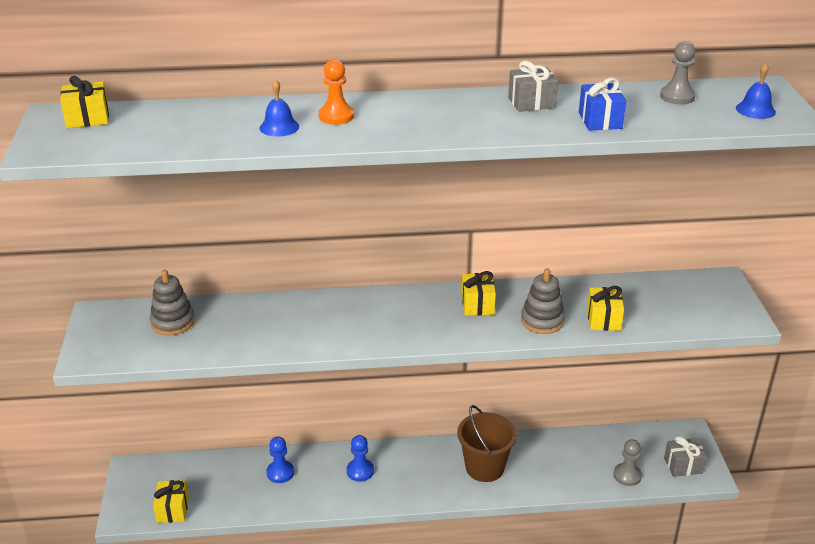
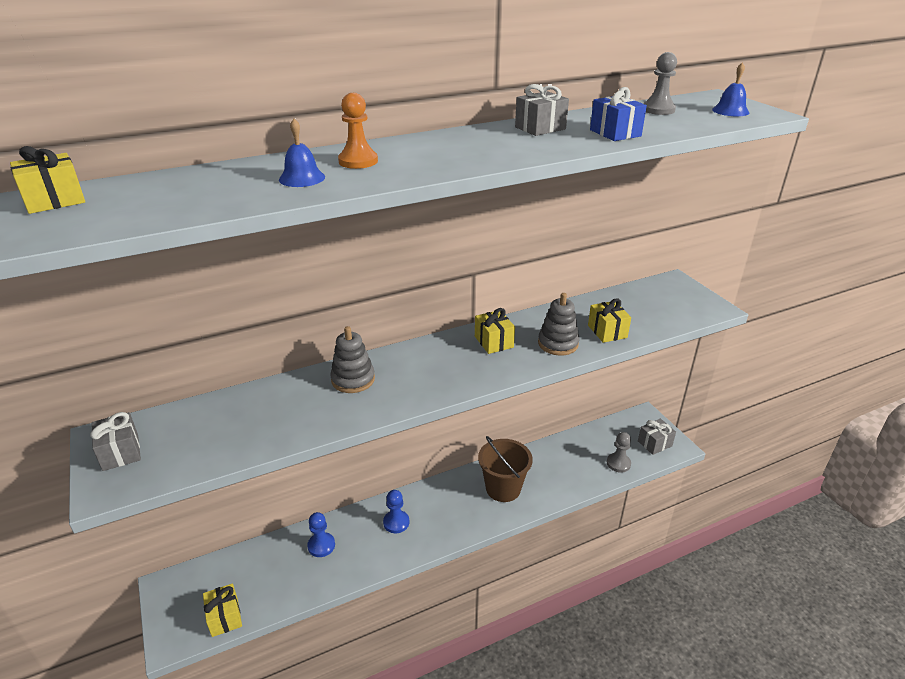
camera: 20 degrees left, 0 degrees up
(107, 330) = (120, 452): none -> grey gift
(173, 322) = (196, 425): grey stacking toy -> grey stacking toy (353, 379)

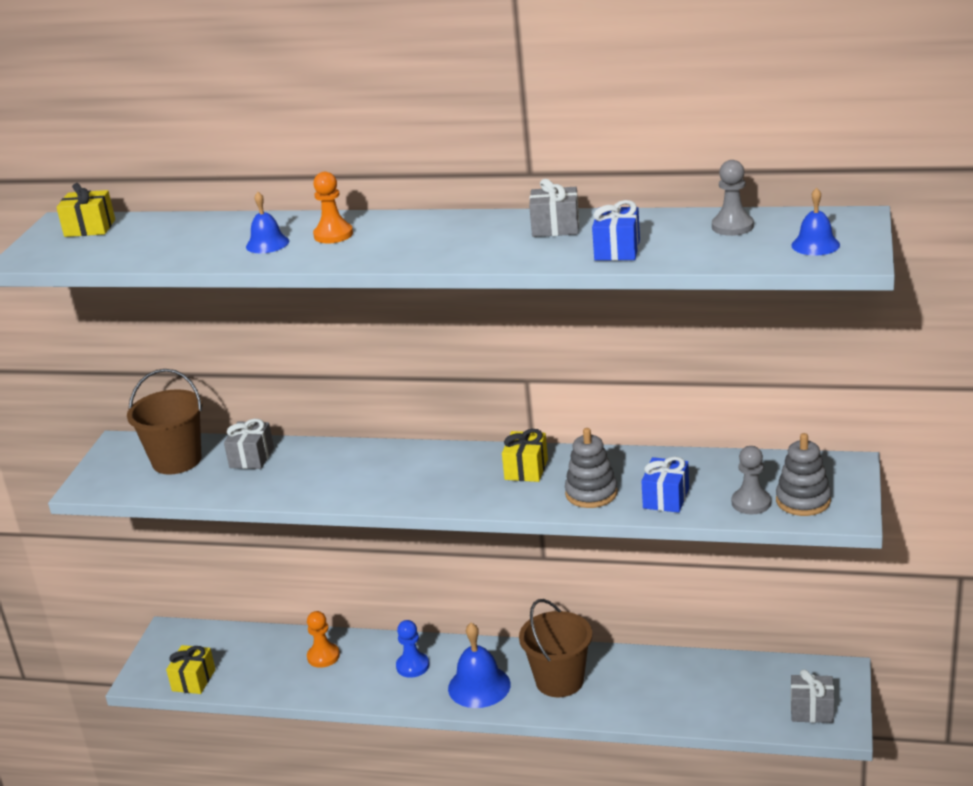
camera: 40 degrees right, 5 degrees down
(120, 452) = (120, 462): grey gift -> grey gift (251, 458)
(183, 431) = (177, 460): none -> brown bucket
(321, 545) = (323, 656): blue pawn -> orange pawn
(353, 379) = (350, 462): grey stacking toy -> grey stacking toy (803, 501)
(456, 516) = (479, 686): none -> blue bell
(607, 331) = (666, 498): yellow gift -> blue gift
(618, 463) = (732, 712): grey pawn -> grey pawn (751, 503)

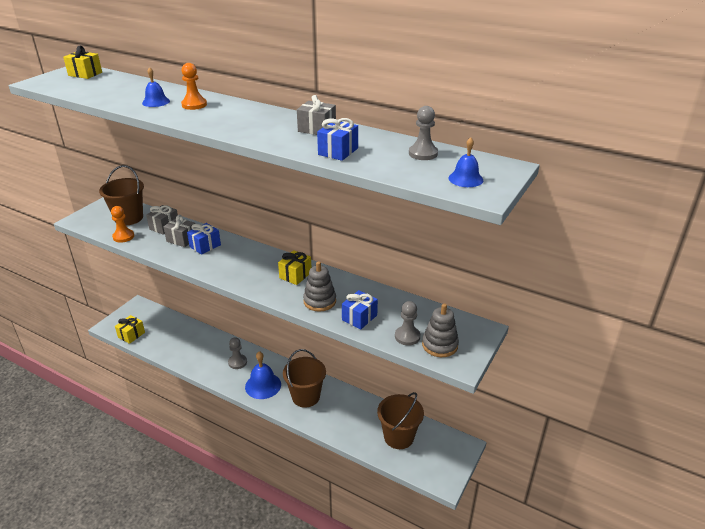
camera: 15 degrees right, 5 degrees up
(323, 656) = (198, 342): orange pawn -> orange pawn (123, 237)
(347, 467) = (205, 246): none -> blue gift
(412, 666) = (237, 362): blue pawn -> grey pawn
(739, 691) = (398, 437): none -> brown bucket
(811, 710) = (433, 464): grey gift -> grey gift (182, 239)

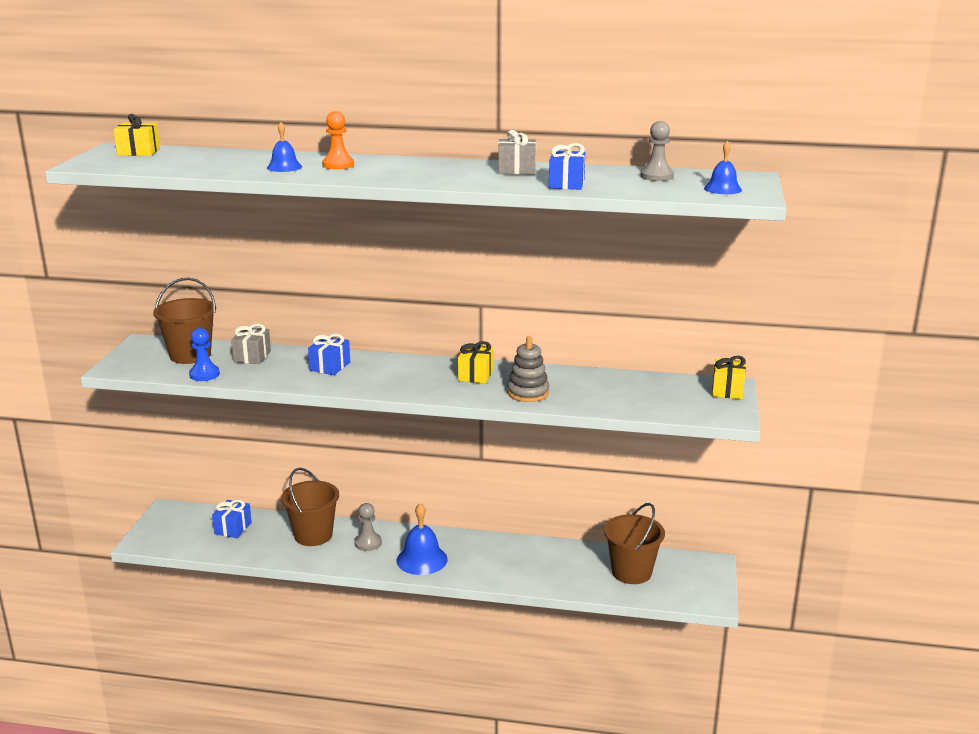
camera: 20 degrees left, 10 degrees down
(123, 237) = (204, 374): orange pawn -> blue pawn
(131, 335) = (186, 544): yellow gift -> yellow gift (727, 390)
(182, 239) = (291, 365): grey gift -> none
(306, 396) = (487, 559): brown bucket -> brown bucket (313, 535)
(359, 317) = (588, 399): blue gift -> blue gift (233, 528)
(407, 336) = (655, 405): grey pawn -> none
(440, 345) = (696, 406): grey stacking toy -> none

